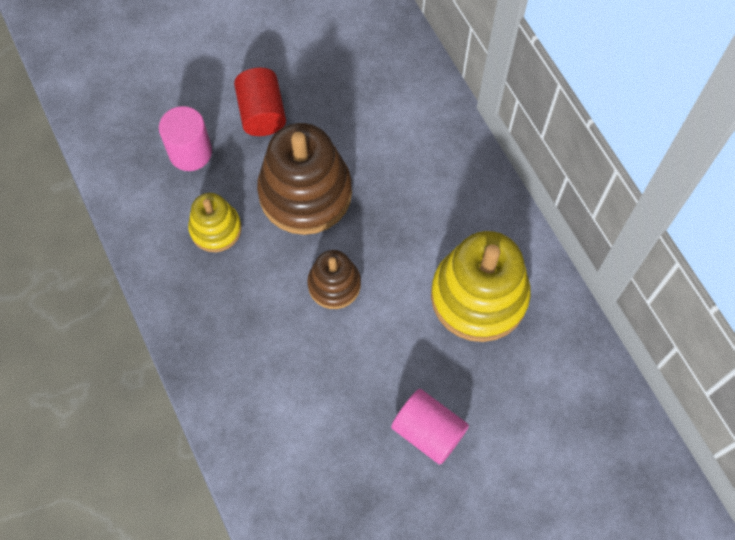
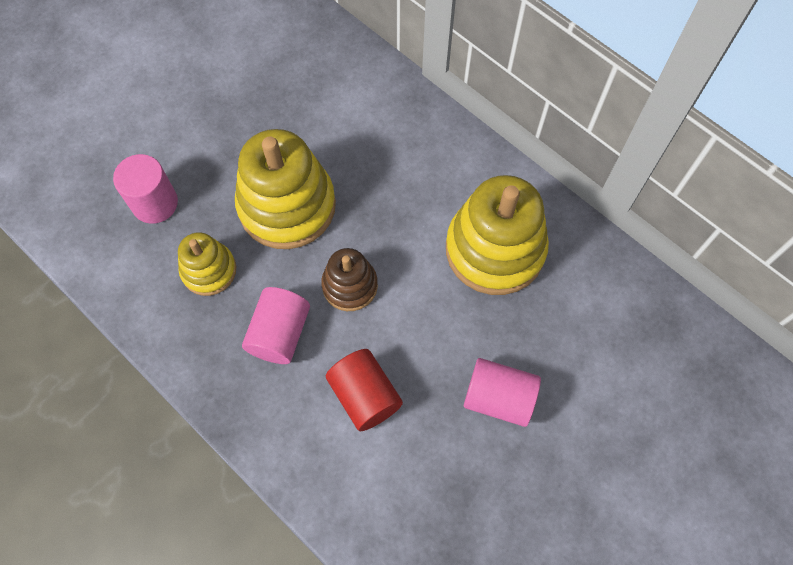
camera: 20 degrees left, 0 degrees up
(256, 306) = (280, 333): none -> pink cylinder
(262, 113) = (214, 142): red cylinder -> red cylinder (364, 396)
(305, 193) = (287, 206): brown stacking toy -> yellow stacking toy

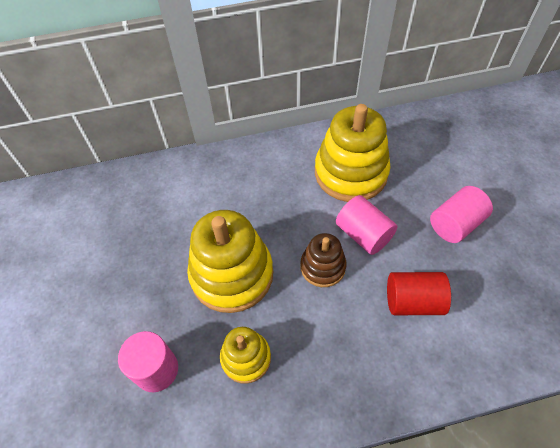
camera: 55 degrees left, 10 degrees down
(280, 333) = (331, 333): pink cylinder -> pink cylinder (363, 234)

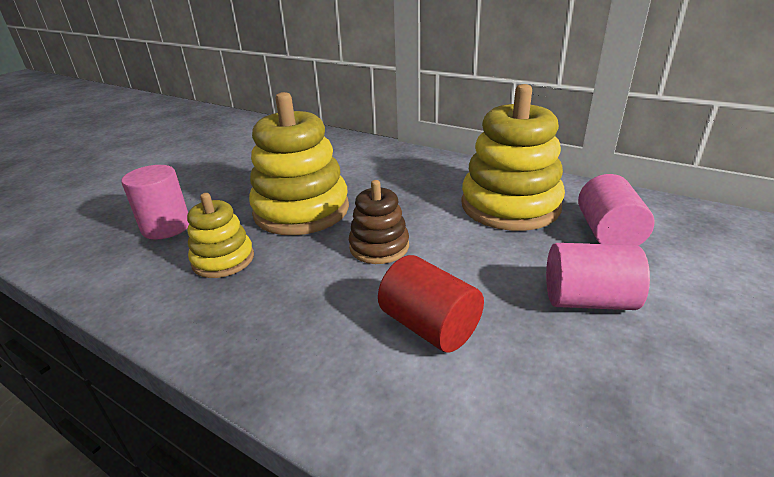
camera: 45 degrees right, 25 degrees down
(363, 234) = (456, 249): pink cylinder -> pink cylinder (608, 233)

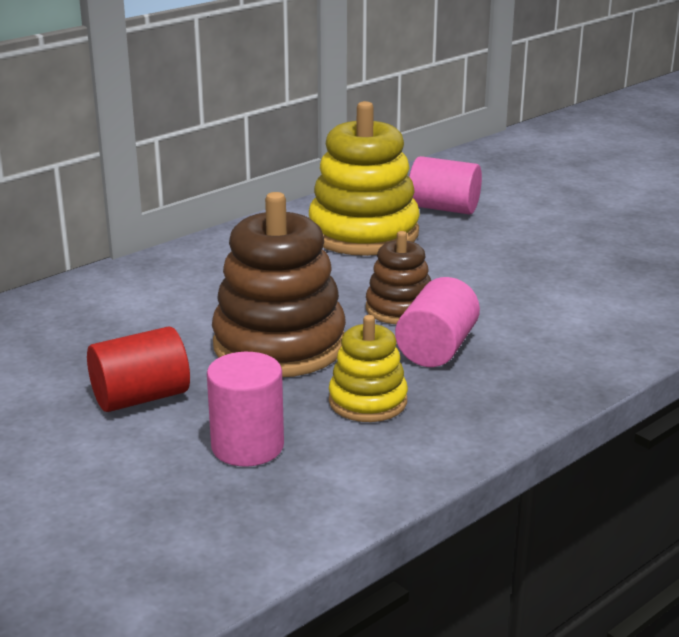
camera: 75 degrees left, 5 degrees down
(301, 210) = (279, 345): yellow stacking toy -> brown stacking toy
(429, 326) = (538, 305): red cylinder -> red cylinder (141, 397)
(588, 300) = (532, 241): pink cylinder -> pink cylinder (436, 349)

